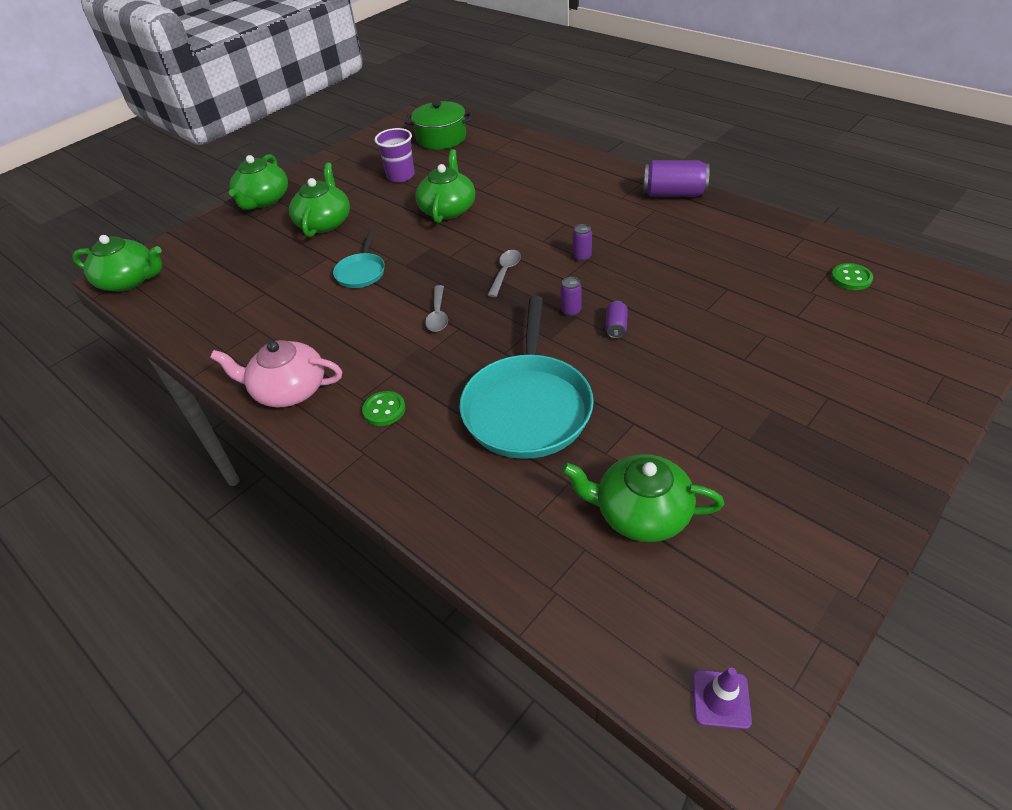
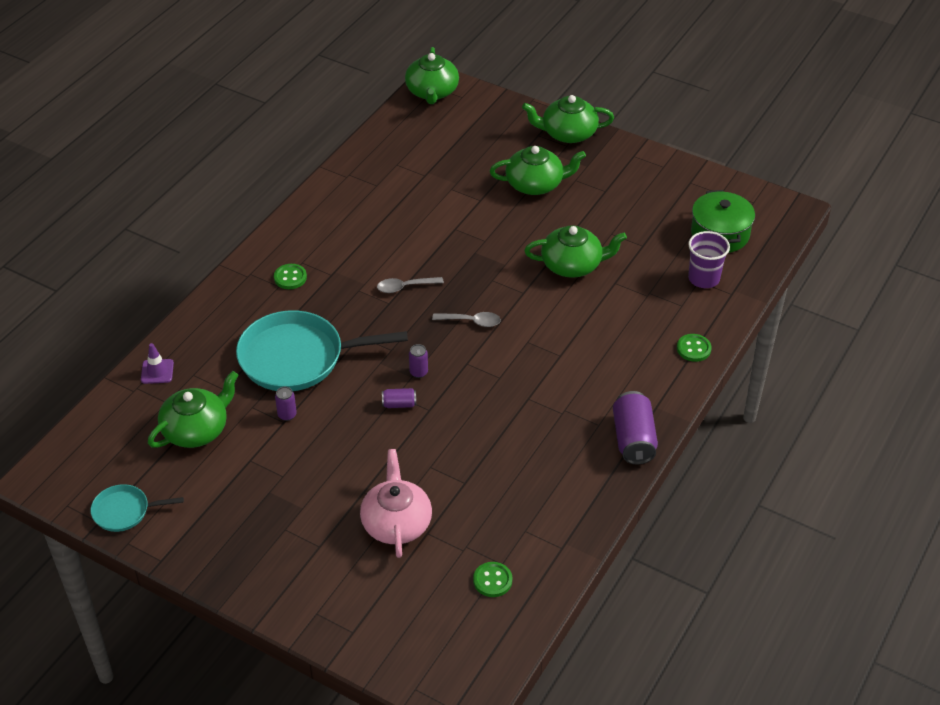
camera: 75 degrees right, 0 degrees up
(289, 390) = (308, 221): pink teapot -> pink teapot (396, 523)
(361, 272) = (460, 227): turquoise pan -> turquoise pan (124, 511)
(400, 176) = (631, 218): purple cup -> purple cup (703, 278)
(572, 159) = (693, 349): none -> green button
(582, 257) = (503, 373): purple can -> purple can (287, 415)
(641, 513) = (196, 429): green teapot -> green teapot turned 45 degrees clockwise
(721, 699) = (61, 471): purple traffic cone -> purple traffic cone (157, 371)

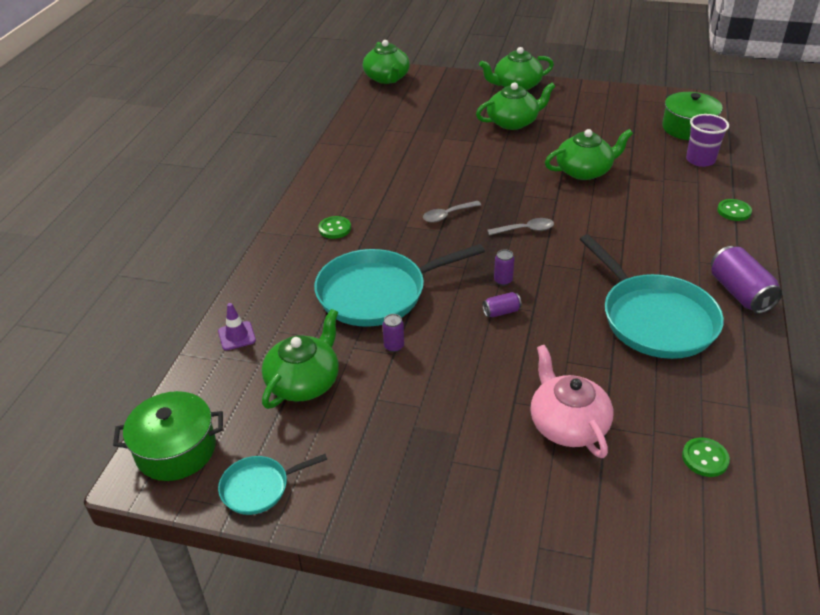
camera: 15 degrees left, 5 degrees down
(72, 463) = (176, 449): none -> green pot
(535, 445) = (654, 319): none -> turquoise pan

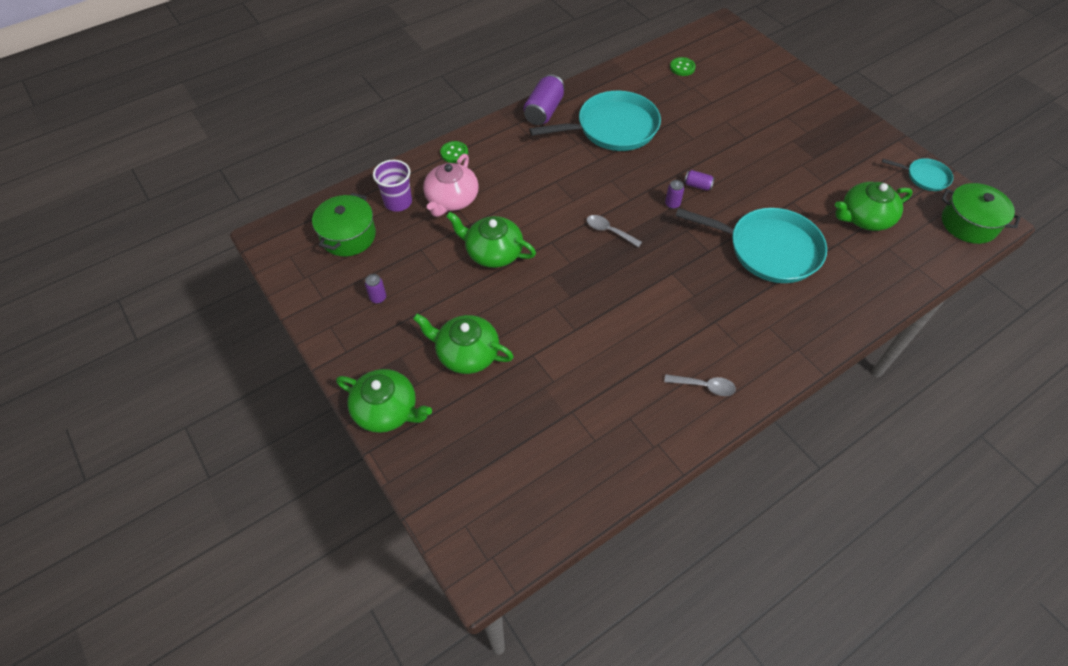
camera: 140 degrees left, 15 degrees up
(237, 336) = (895, 278): purple traffic cone -> none
(335, 228) = (755, 332): green button -> none
(387, 78) = (496, 552): green teapot -> none
(394, 346) = (788, 206): purple can -> purple can (378, 298)
(447, 215) = (651, 283): grey spoon -> grey spoon (704, 386)
(567, 424) = (730, 113): pink teapot -> pink teapot (451, 199)
(654, 319) = (613, 128): turquoise pan -> turquoise pan turned 60 degrees clockwise

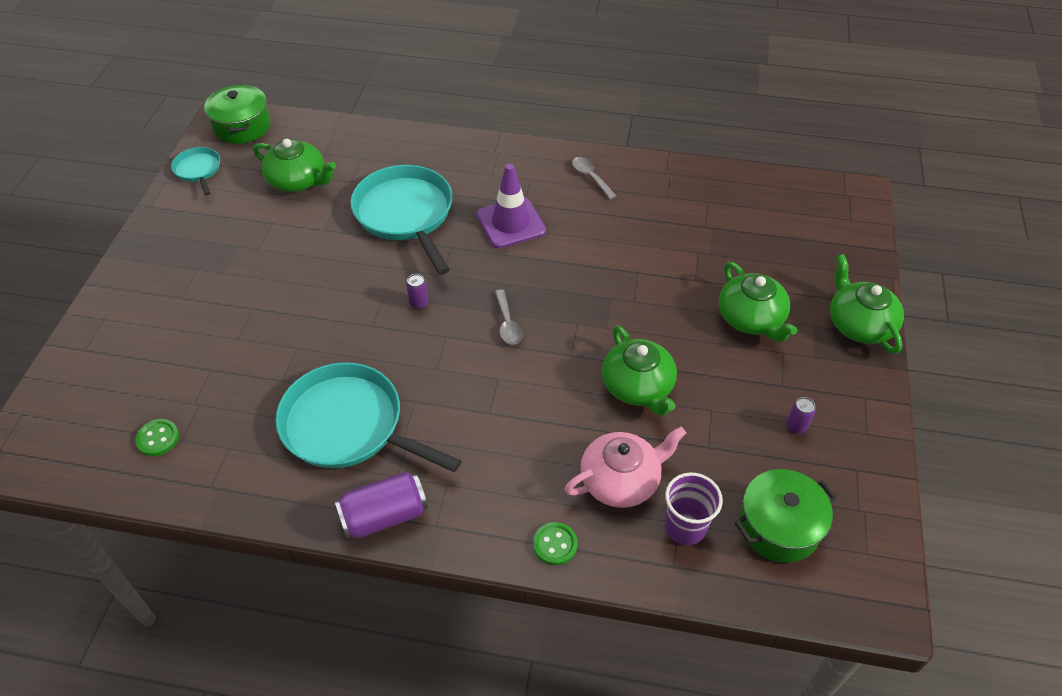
camera: 135 degrees left, 5 degrees down
(697, 185) = (371, 301): purple can -> none
(700, 298) = (511, 223): none -> purple traffic cone

